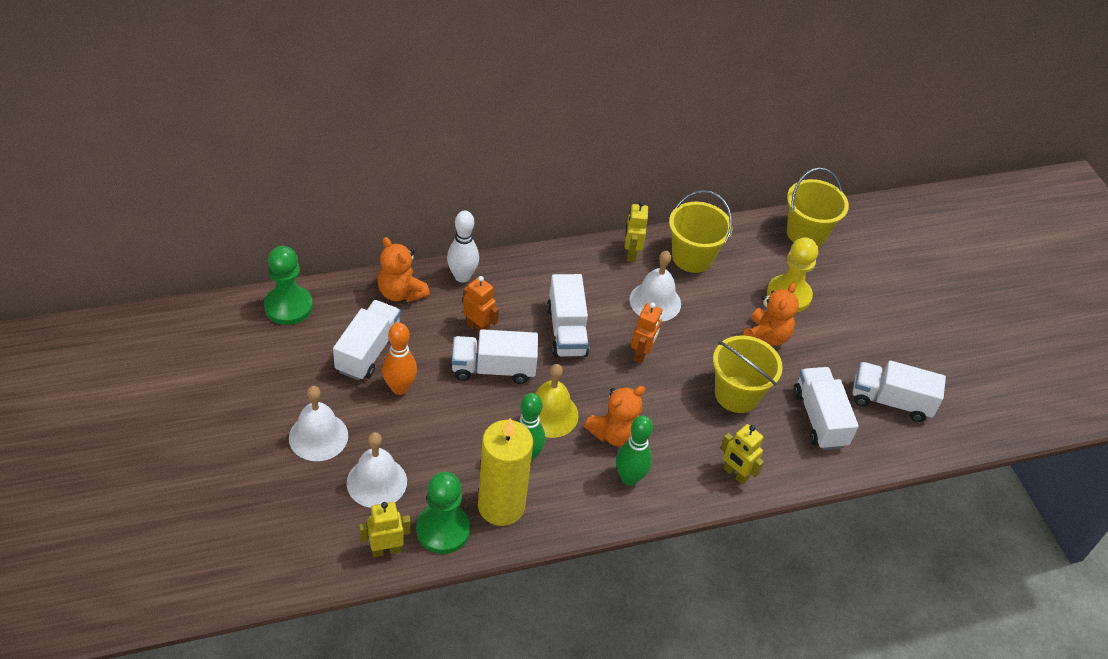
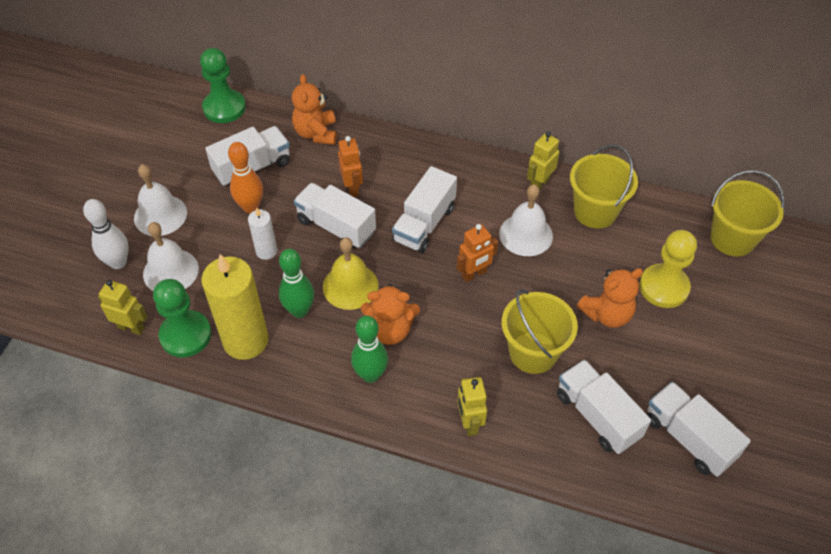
camera: 40 degrees right, 5 degrees up
(450, 420) = (266, 251): none -> white candle
(462, 276) = (375, 141): white bowling pin -> white bowling pin (118, 262)
(819, 418) = (597, 416): white truck -> white truck turned 60 degrees counterclockwise

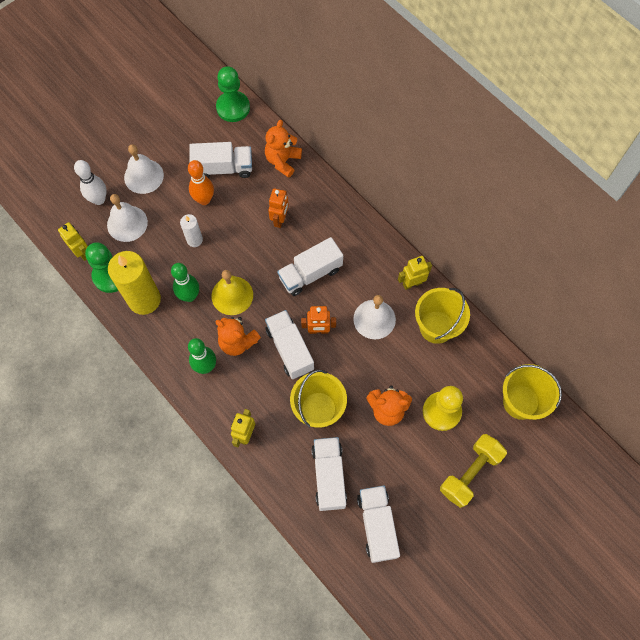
camera: 30 degrees right, 15 degrees up
(336, 227) = (250, 245): white truck -> white truck (289, 349)
(739, 331) = (470, 473): none -> yellow dumbbell

